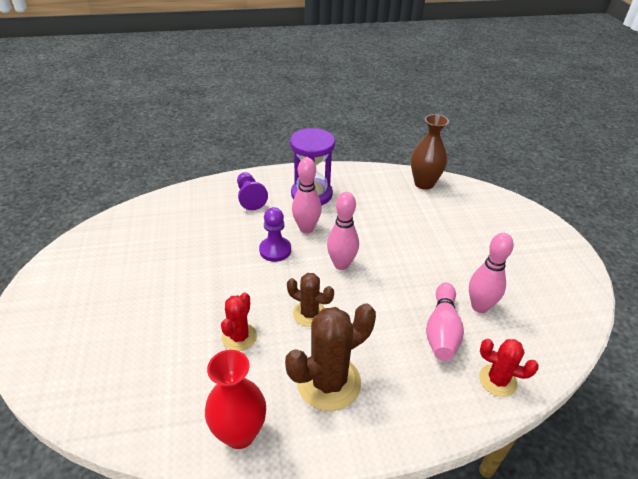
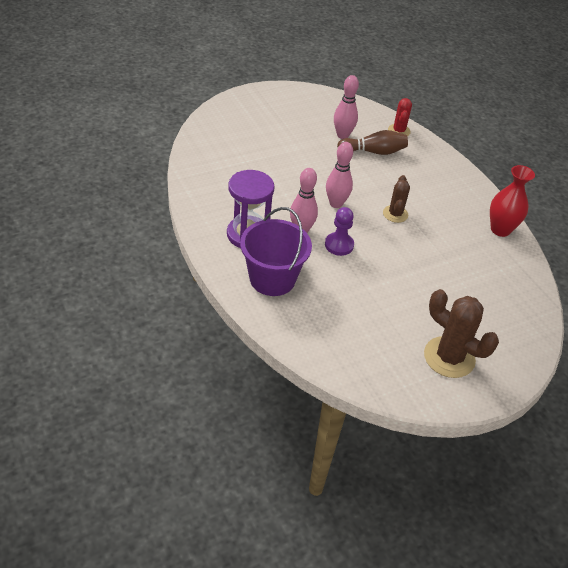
camera: 110 degrees left, 5 degrees up
(239, 337) = (436, 246): red cactus -> none
(250, 198) = (272, 279): purple pawn -> purple bucket
(328, 382) = (443, 197): brown cactus -> brown cactus (449, 357)
(424, 183) = (200, 162): brown vase -> none
(442, 330) = (373, 152): pink bowling pin -> brown bowling pin

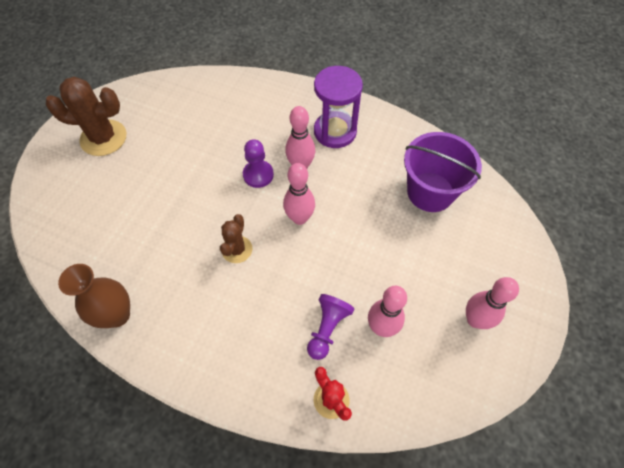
camera: 145 degrees right, 15 degrees up
(272, 279) = (279, 110): purple bucket -> purple bucket (430, 192)
(289, 109) = (475, 320): none -> pink bowling pin
(373, 152) = (327, 328): brown bowling pin -> purple pawn
(395, 214) = (237, 249): brown cactus -> brown cactus turned 45 degrees clockwise
(500, 229) = (117, 315): red vase -> brown vase

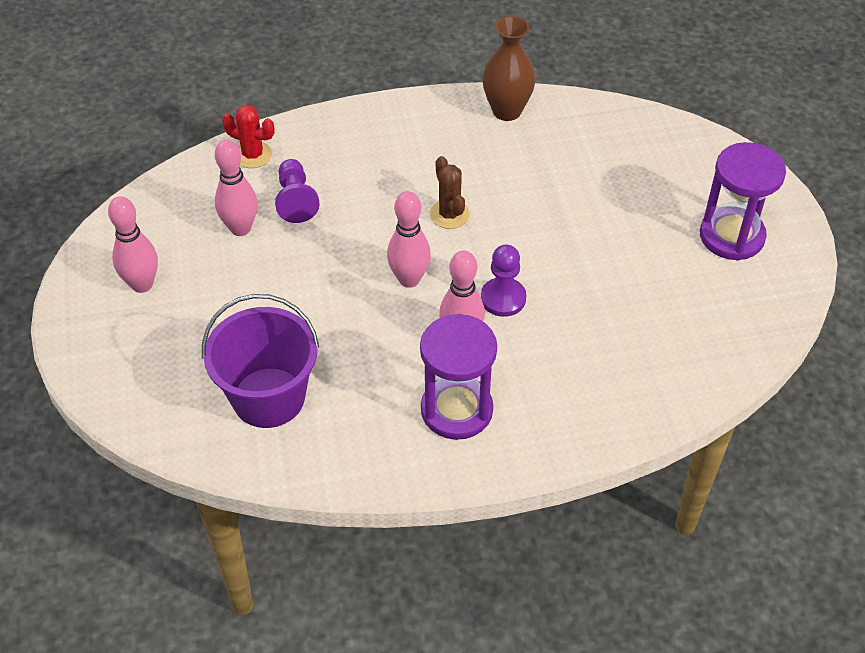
camera: 145 degrees right, 10 degrees down
(103, 138) = (732, 236): brown cactus -> purple hourglass

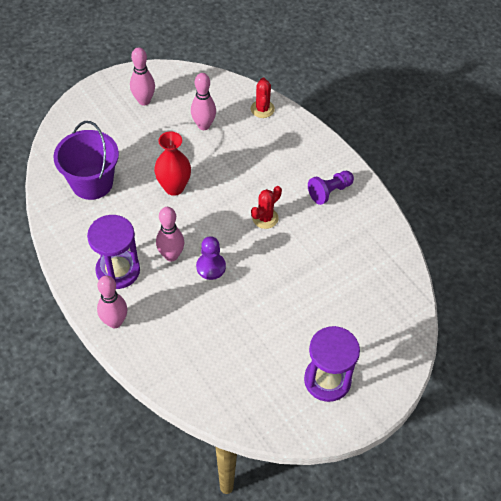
camera: 65 degrees right, 5 degrees up
(296, 200) = (238, 141): purple pawn -> purple pawn (329, 191)
(337, 298) = (174, 187): none -> red vase
(409, 279) = (203, 216): pink bowling pin -> pink bowling pin (115, 322)
(449, 214) = (265, 218): brown cactus -> red cactus
(507, 111) = (372, 218): brown vase -> none

